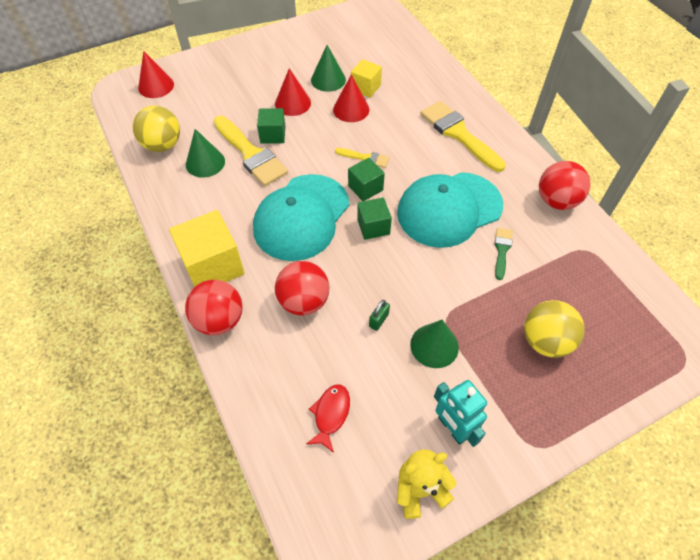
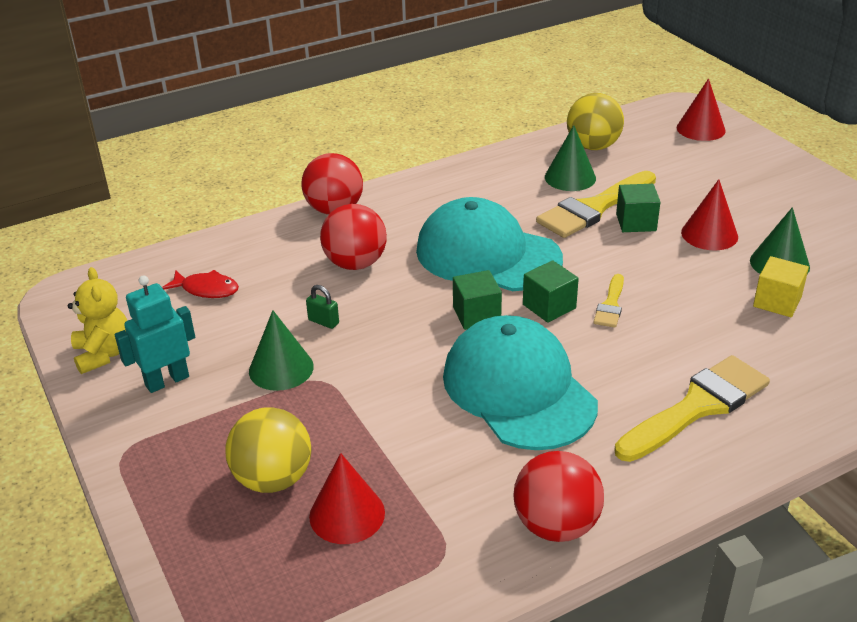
camera: 90 degrees right, 20 degrees down
(213, 266) = (408, 199): yellow cube -> none
(351, 109) = (716, 288): red cone -> red cone (347, 514)
(502, 250) = (440, 444): green brush -> none

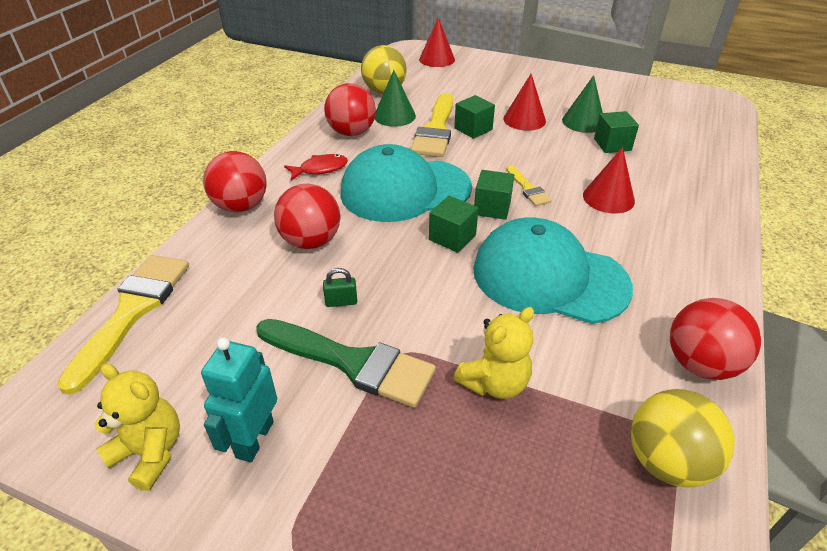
camera: 40 degrees left, 5 degrees up
(206, 289) = (195, 328): red fish -> red fish (320, 169)
(273, 479) = (467, 470): yellow ball -> yellow ball (667, 461)
(281, 368) = (352, 362): green cone -> green brush
(347, 514) = (563, 459): red cone -> red cone (608, 198)
(364, 439) = (494, 383): none -> yellow teddy bear
(506, 179) = (351, 133): none -> red ball
(697, 407) = (661, 230): yellow brush -> yellow brush (132, 311)
(777, 302) = (612, 144): yellow cube -> green cube

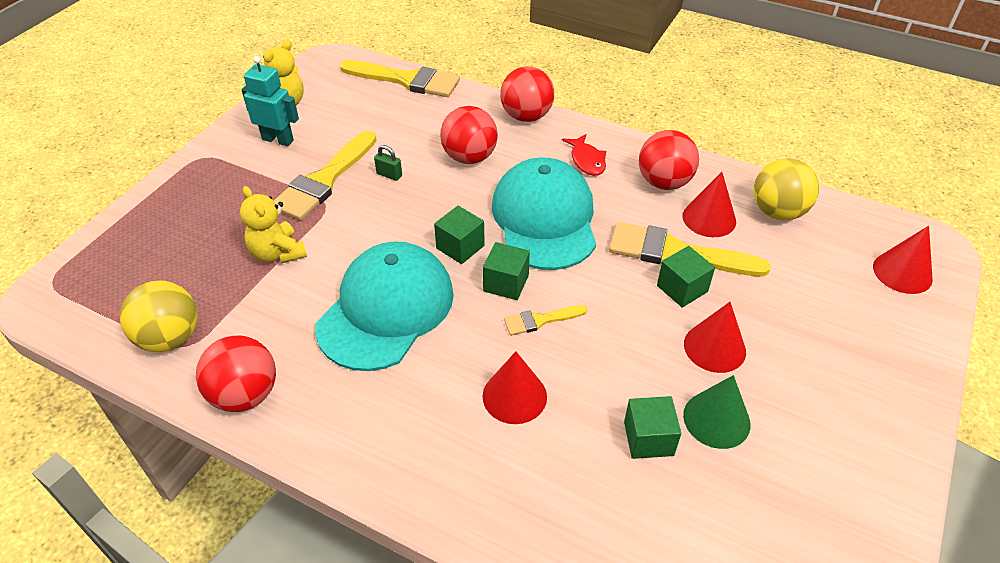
camera: 95 degrees right, 5 degrees up
(341, 302) = (389, 175): green padlock -> green padlock turned 60 degrees counterclockwise
(352, 362) = (324, 180): green brush -> yellow brush
(394, 116) = (709, 218): green cone -> red cone

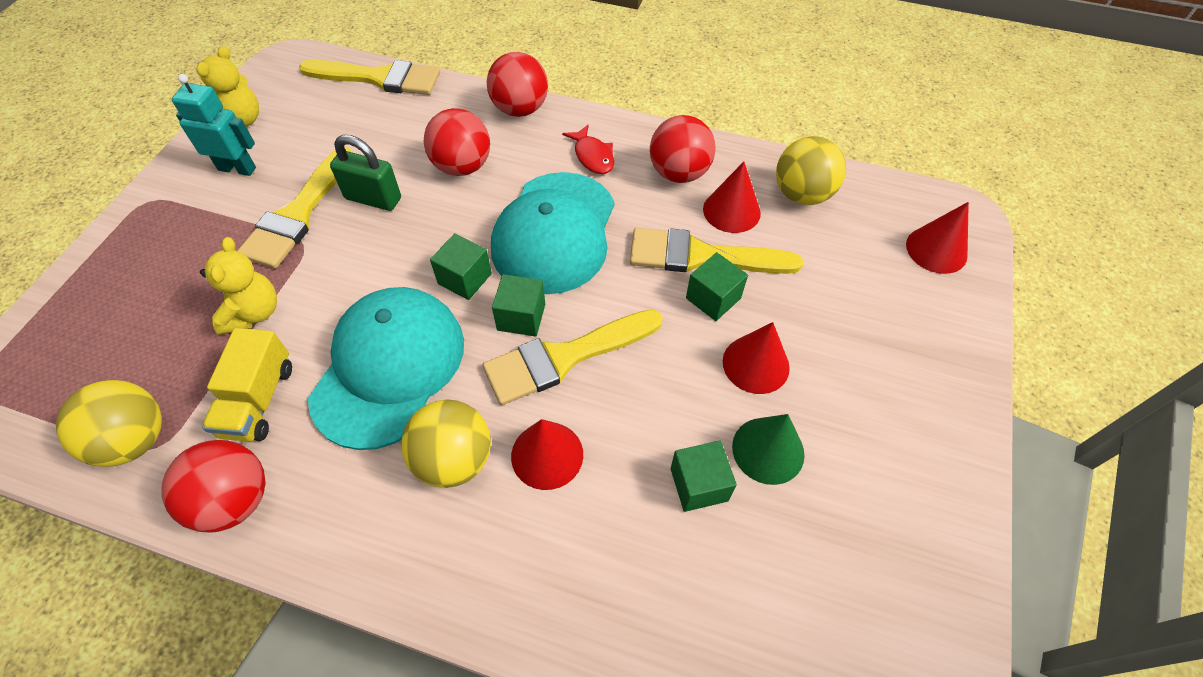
camera: 10 degrees left, 10 degrees up
(274, 320) = (258, 400): none -> yellow truck
(278, 253) = (253, 313): yellow teddy bear -> yellow teddy bear turned 135 degrees counterclockwise
(389, 175) = (373, 198): green padlock -> green padlock, size x1.90
(433, 389) = (454, 459): none -> yellow ball
(540, 320) = (564, 357): yellow brush -> yellow brush, size x1.99
(544, 219) = (554, 232): turquoise cap -> turquoise cap turned 150 degrees counterclockwise

